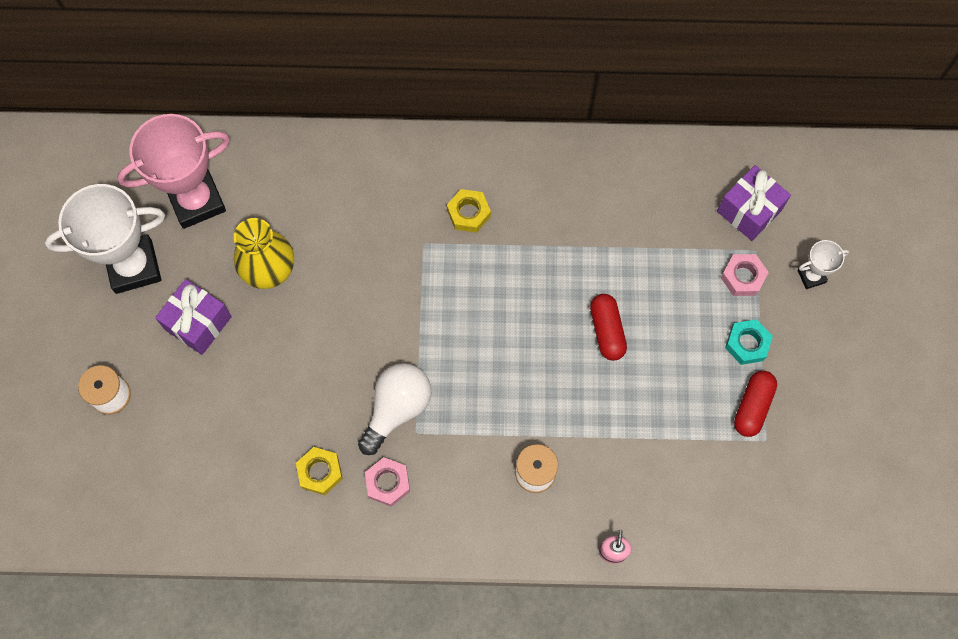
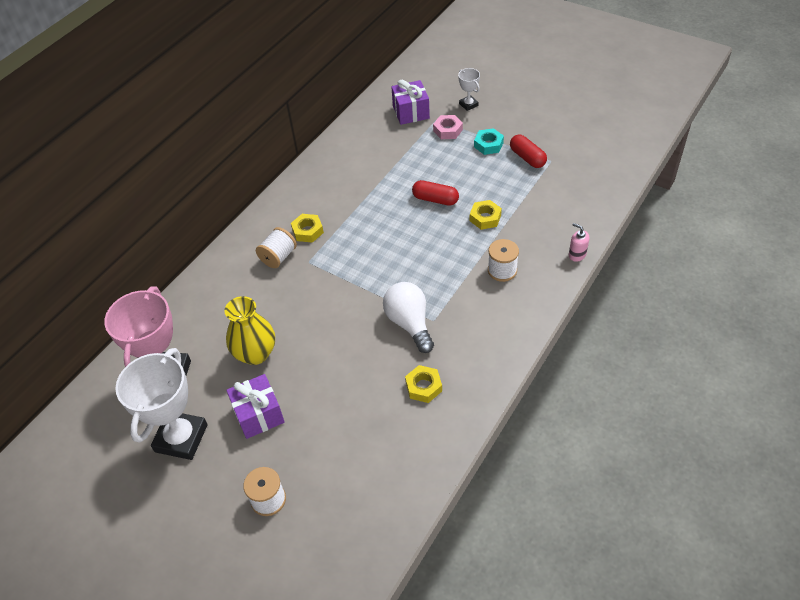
camera: 55 degrees left, 20 degrees down
(388, 483) = (457, 350): pink nut -> none
(412, 206) = (278, 257): none -> white spool
(610, 408) = (485, 218): none -> yellow nut
(811, 276) = (468, 105): white trophy -> white trophy turned 45 degrees counterclockwise

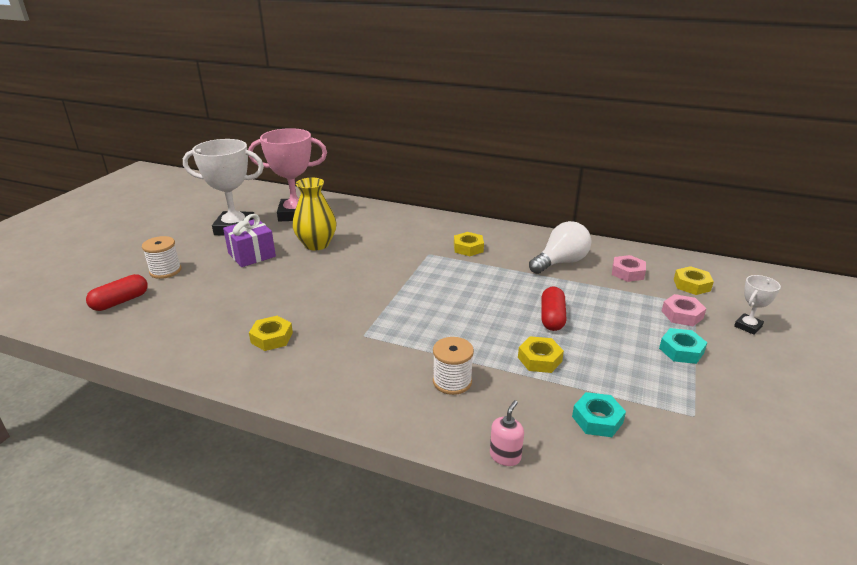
camera: 75 degrees right, 20 degrees down
(278, 257) = (430, 239): white spool -> none
(383, 140) = (627, 272): none -> pink nut
(409, 323) = (357, 320): white light bulb -> white light bulb (560, 262)
(411, 112) = (691, 285): purple gift -> yellow nut
(527, 158) = (682, 389): red capsule -> red capsule (120, 301)
(550, 204) = (597, 419): none -> turquoise nut

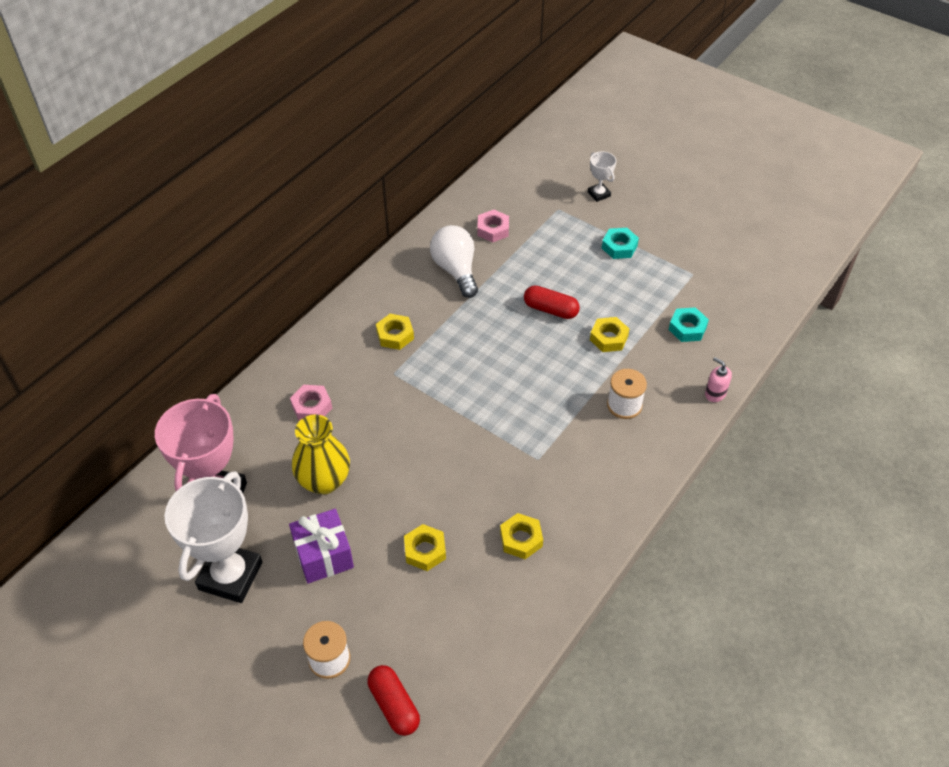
camera: 75 degrees left, 20 degrees up
(682, 315) = (571, 224): pink nut -> pink nut (312, 407)
(691, 285) = (528, 197): yellow nut -> yellow nut (425, 551)

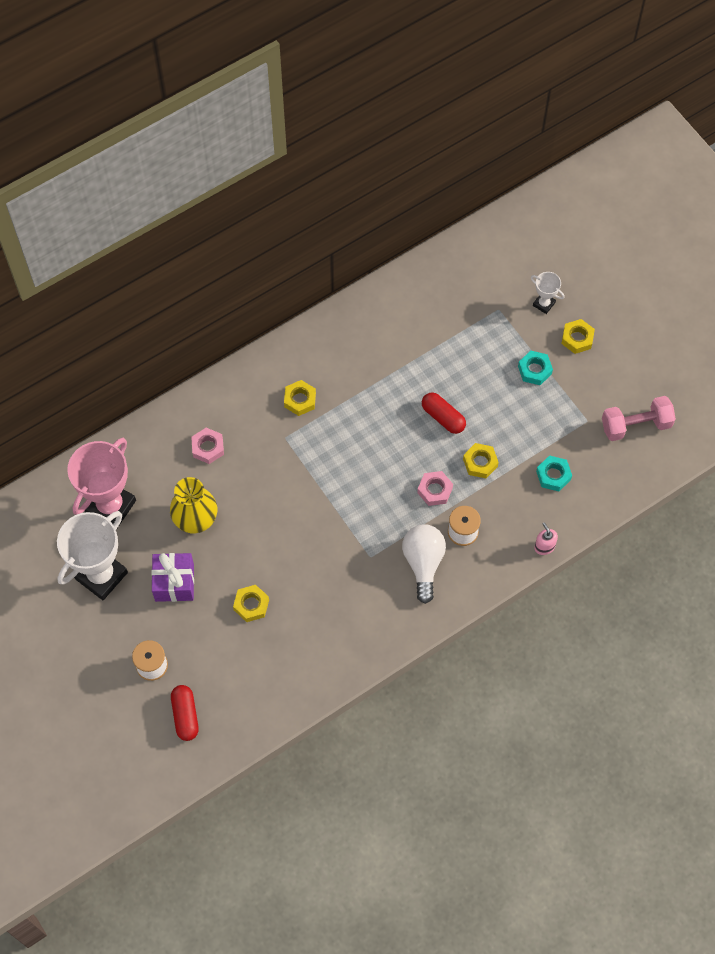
camera: 20 degrees right, 15 degrees up
(456, 270) = (377, 348): white light bulb -> white light bulb (423, 563)
(493, 230) = (428, 314): pink nut -> pink nut (434, 490)
(521, 539) = (328, 621): yellow nut -> yellow nut (577, 338)
(599, 194) = (544, 304): white trophy -> white trophy turned 45 degrees counterclockwise
(740, 265) = (636, 425): none -> pink dumbbell

